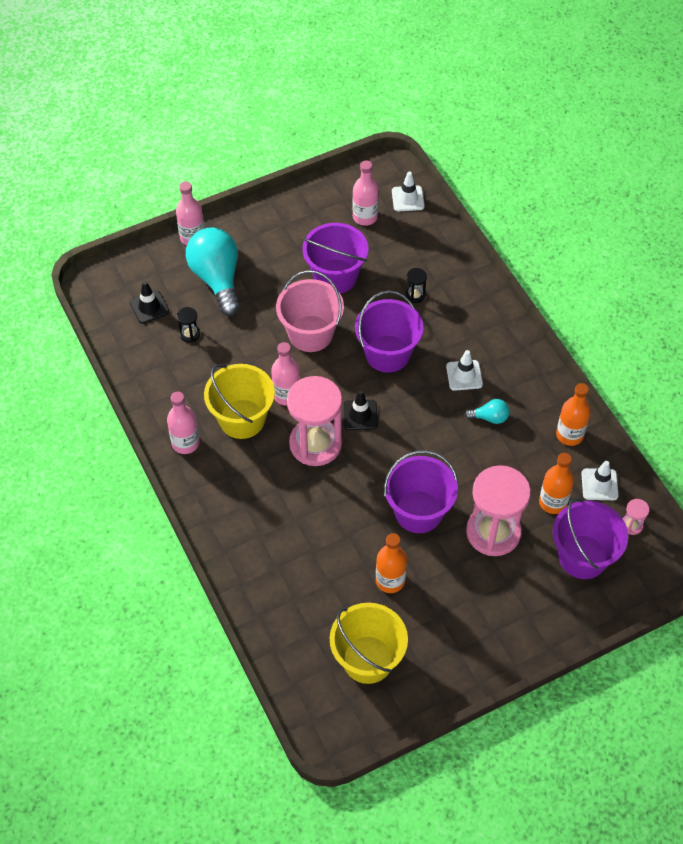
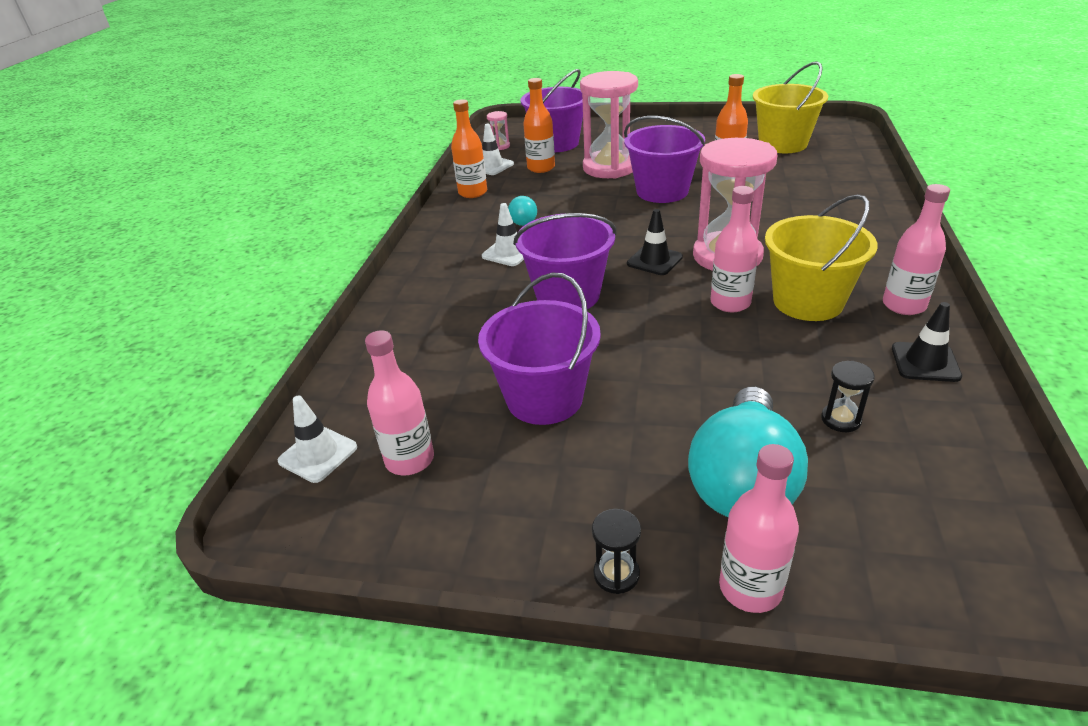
camera: 140 degrees left, 20 degrees down
(149, 307) = (906, 493): black traffic cone -> black traffic cone (925, 362)
(310, 334) = (645, 348): pink bucket -> none
(415, 295) = (468, 334): black hourglass -> black hourglass (616, 574)
(489, 417) = (525, 220): turquoise light bulb -> turquoise light bulb turned 120 degrees counterclockwise

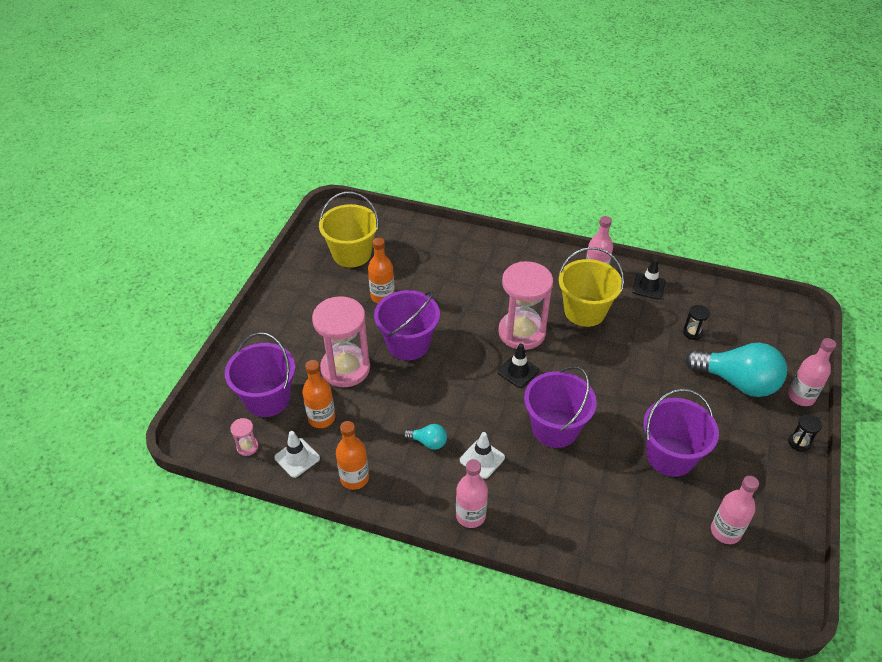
camera: 85 degrees left, 10 degrees up
(318, 454) = (721, 586): white traffic cone -> none
(730, 303) = (580, 346): pink bottle -> pink bottle (470, 515)

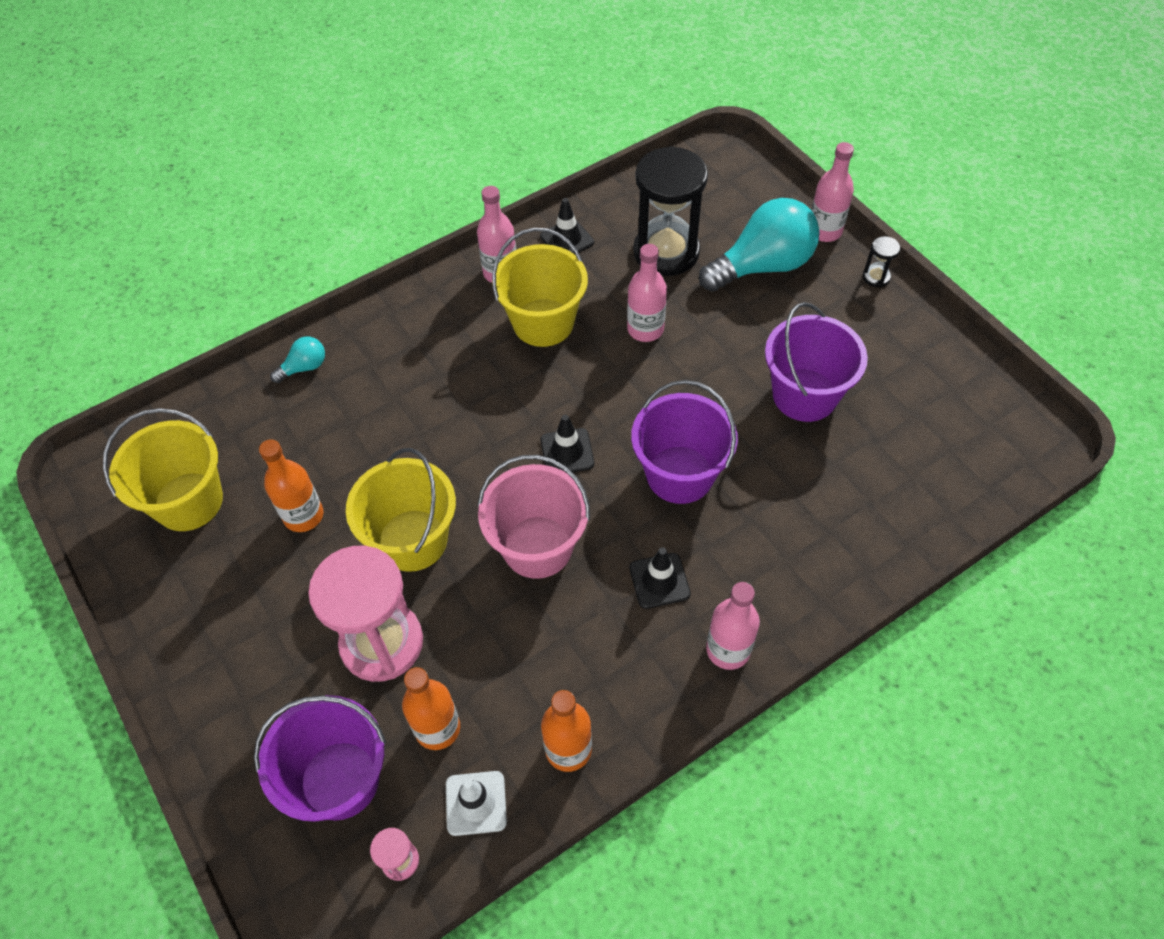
camera: 50 degrees left, 10 degrees up
(408, 344) = (412, 540): purple bucket -> yellow bucket
(428, 442) = (586, 623): turquoise light bulb -> turquoise light bulb (304, 367)
(451, 394) = (537, 547): none -> pink bucket
(482, 459) = (659, 581): white traffic cone -> black traffic cone
(522, 332) = (513, 406): pink hourglass -> none
(692, 332) = (666, 252): black hourglass -> black hourglass, size x2.46
(725, 531) = (930, 419): pink bottle -> pink bottle (645, 329)

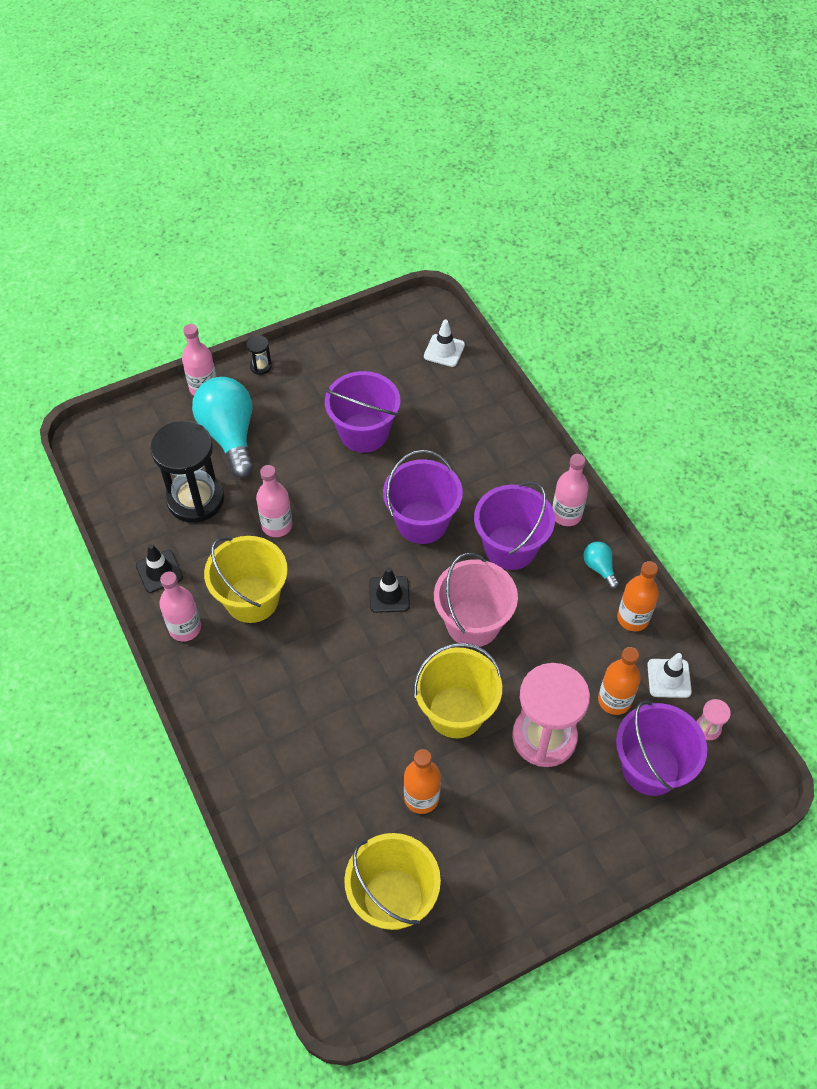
camera: 85 degrees left, 0 degrees up
(304, 367) = (259, 800): turquoise light bulb -> turquoise light bulb (599, 568)
(659, 581) = (510, 547): black traffic cone -> purple bucket
(975, 469) = (444, 350): none -> white traffic cone

